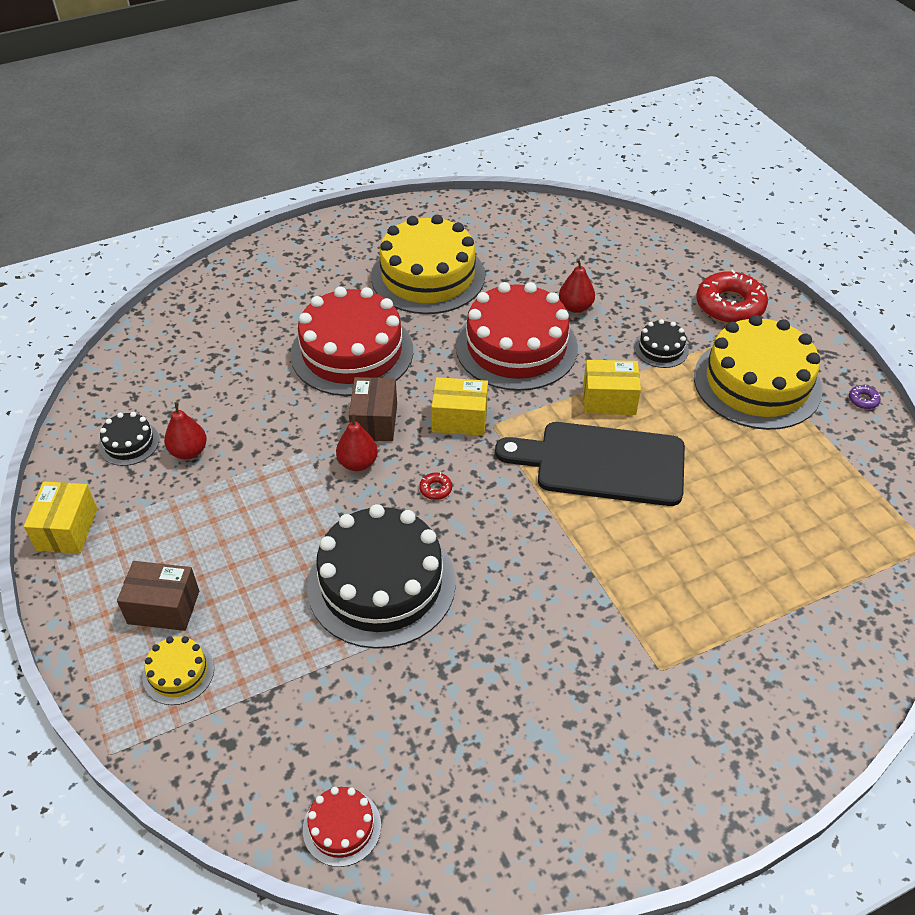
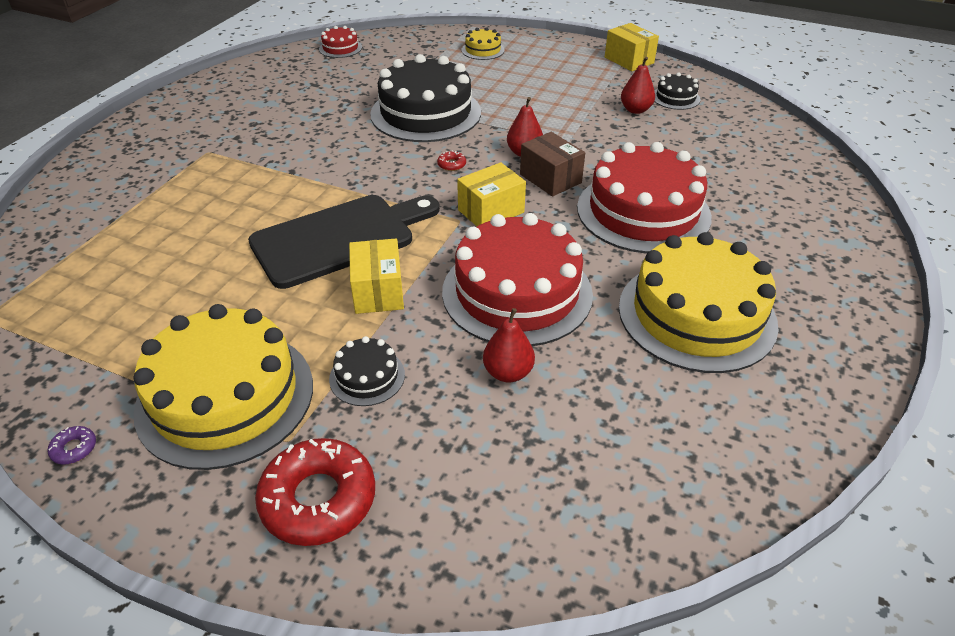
camera: 140 degrees right, 5 degrees down
(163, 607) = (528, 61): brown box -> none
(609, 400) = (378, 291): yellow box -> yellow box turned 60 degrees counterclockwise

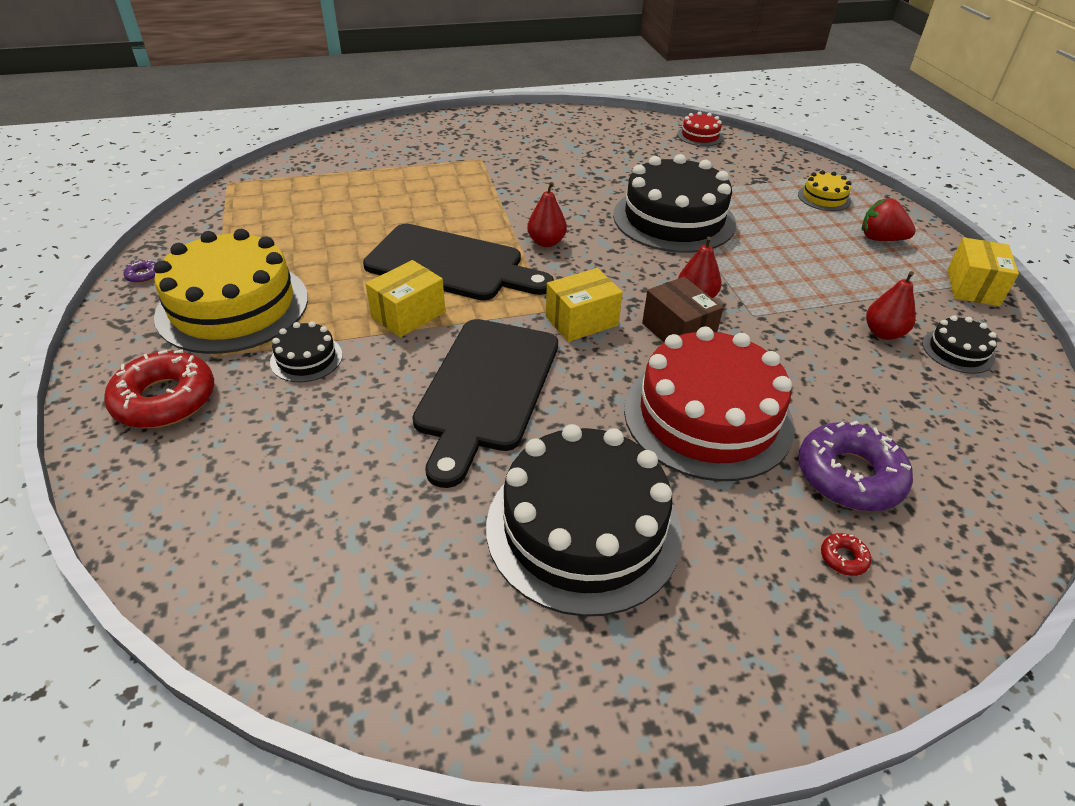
camera: 50 degrees right, 0 degrees up
(451, 164) = (619, 268): red donut -> red donut (843, 558)
(491, 211) = (581, 321): yellow box -> yellow box turned 45 degrees counterclockwise
(508, 372) = (377, 432): red pear -> red pear (546, 242)
(517, 292) = (486, 389): red cake -> black cutting board
(550, 58) = (880, 239): none -> red strawberry
(550, 178) = (678, 332): brown box -> brown box turned 45 degrees counterclockwise
(696, 315) = (583, 528): yellow cake -> black cake
(738, 190) = (849, 475): none -> purple donut

